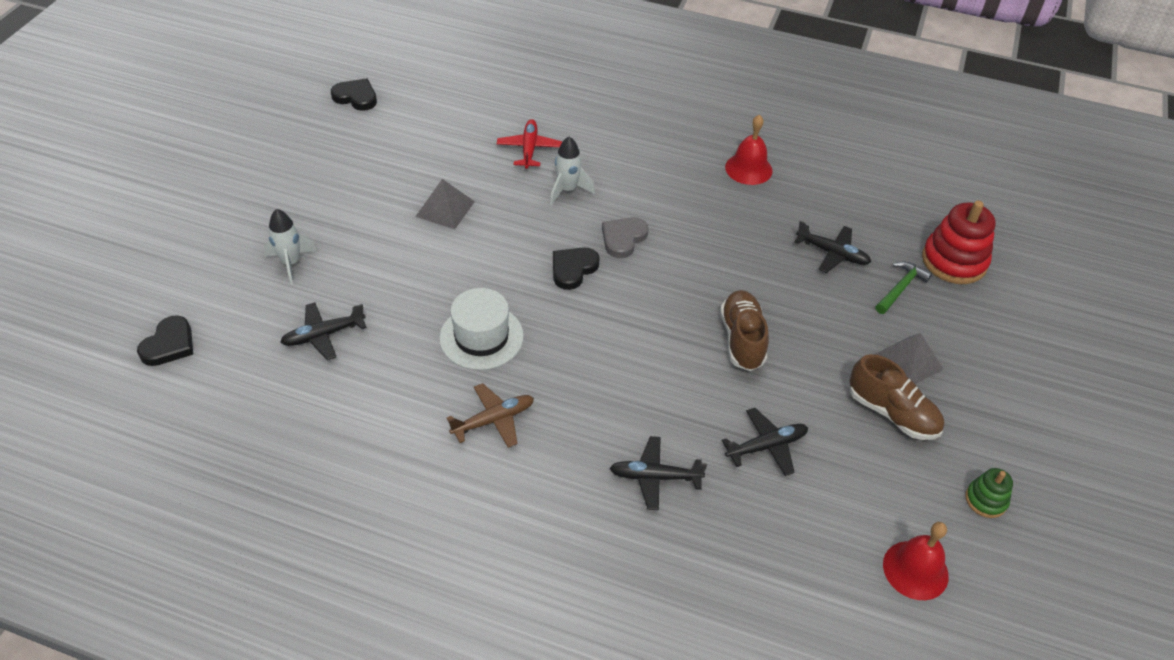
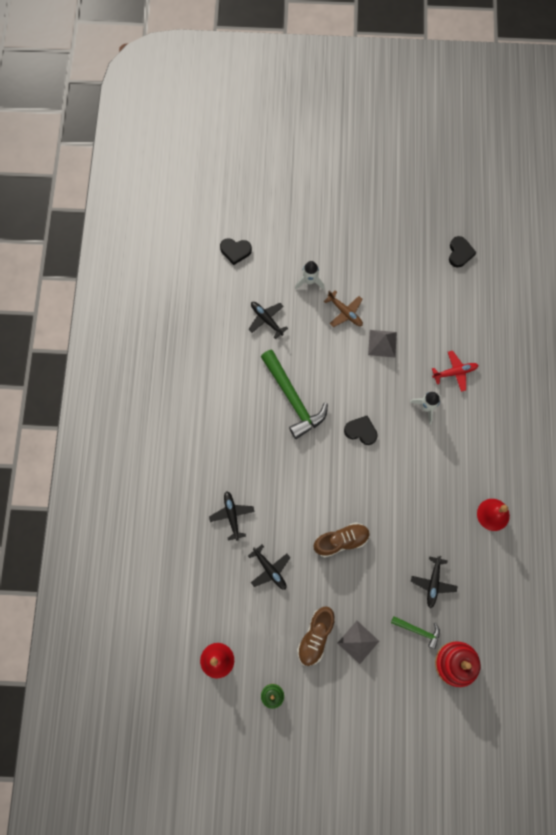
camera: 75 degrees right, 25 degrees up
(481, 337) = (293, 399): white hat -> green hammer
(493, 420) = (241, 424): brown plane -> brown plane (345, 312)
(623, 238) = (397, 452): grey heart -> none

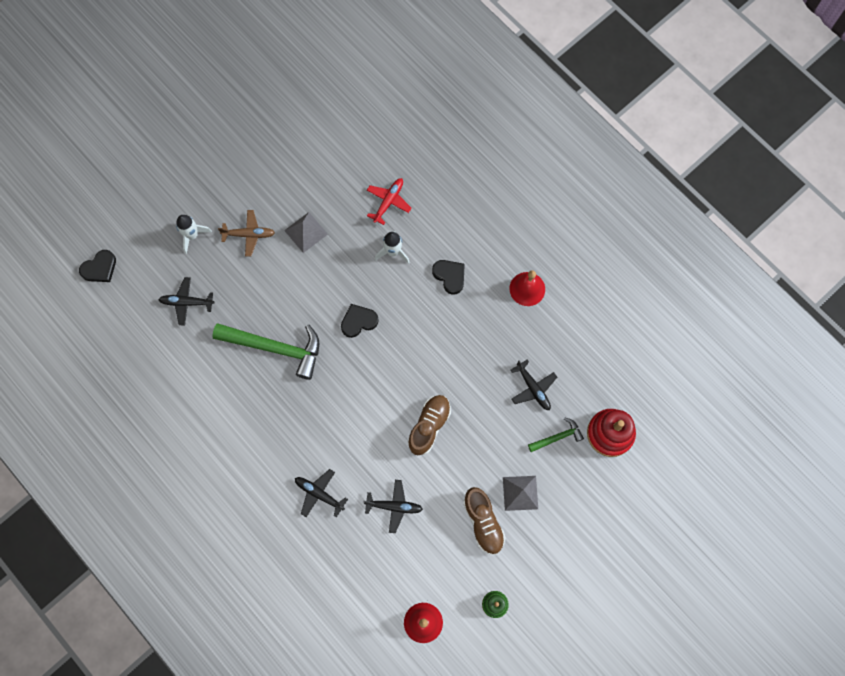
camera: 45 degrees left, 0 degrees up
(460, 253) = (298, 98): black heart -> black heart (450, 276)

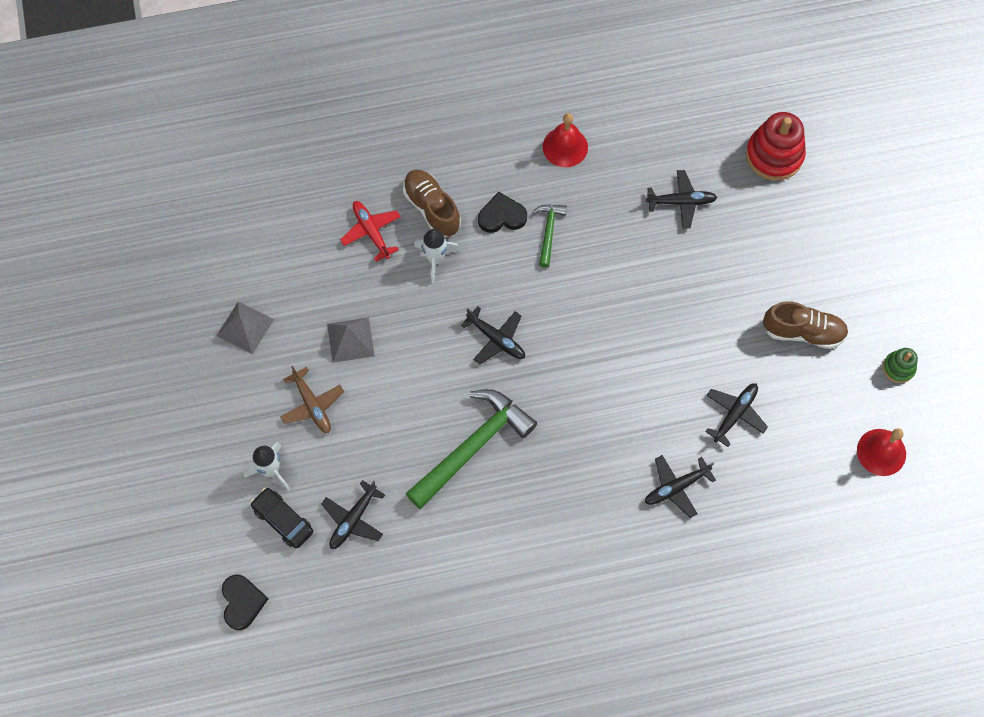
camera: 60 degrees left, 5 degrees down
(164, 261) = (283, 520): none -> black car
(249, 234) = (312, 405): brown plane -> brown plane turned 120 degrees clockwise
(358, 321) = (496, 339): black heart -> black plane
(429, 426) = (663, 329): brown shoe -> brown shoe (432, 208)
(520, 493) = (790, 277): grey pyramid -> grey pyramid (245, 327)
(557, 437) = (749, 207): green hammer -> green hammer (548, 232)

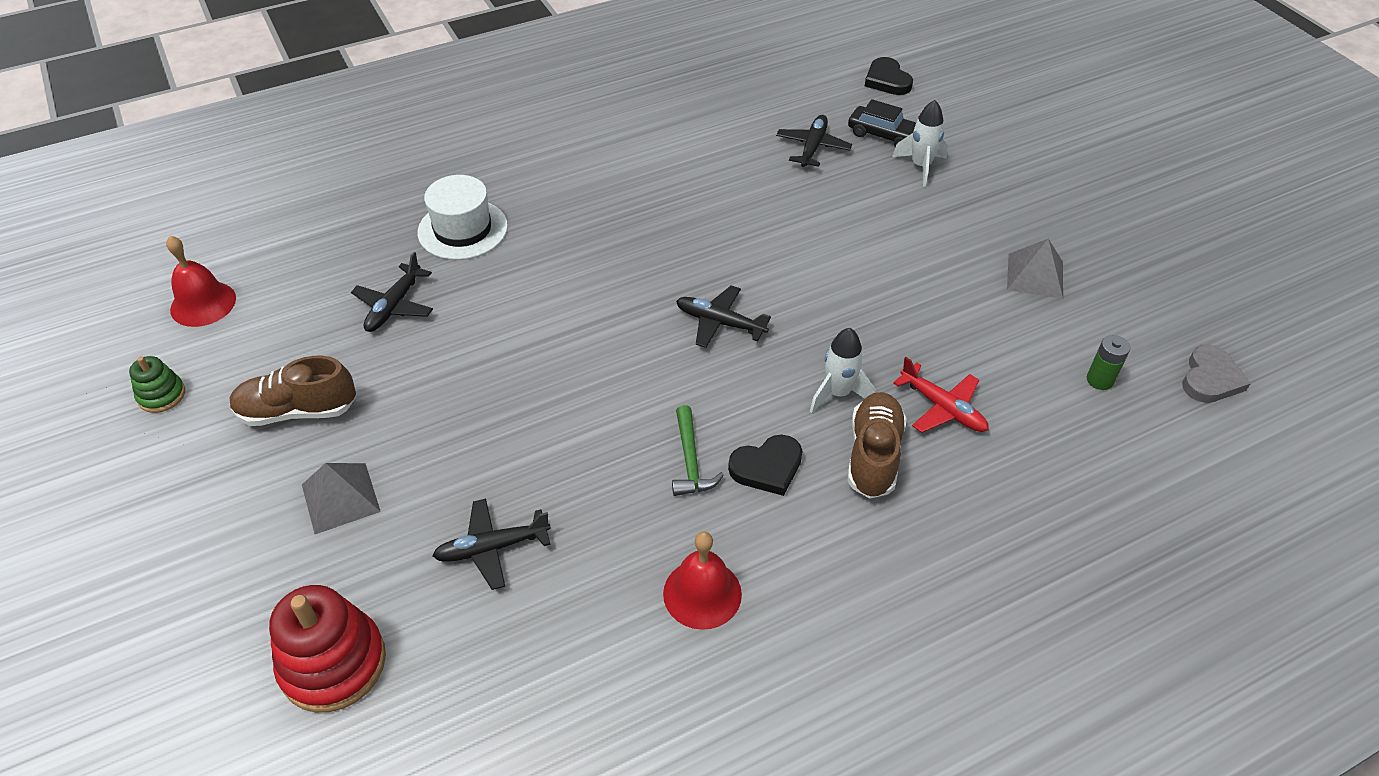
camera: 165 degrees right, 20 degrees down
(182, 212) = (1210, 378): none -> grey heart
(255, 228) = (1100, 380): none -> green battery
(312, 405) = (910, 223): brown plane -> none
(350, 339) = (901, 288): grey pyramid -> grey pyramid (341, 498)
(432, 208) = (873, 455): brown shoe -> brown shoe turned 120 degrees counterclockwise
(473, 446) = (709, 222): green hammer -> none
(676, 487) = (463, 229): black plane -> white hat

